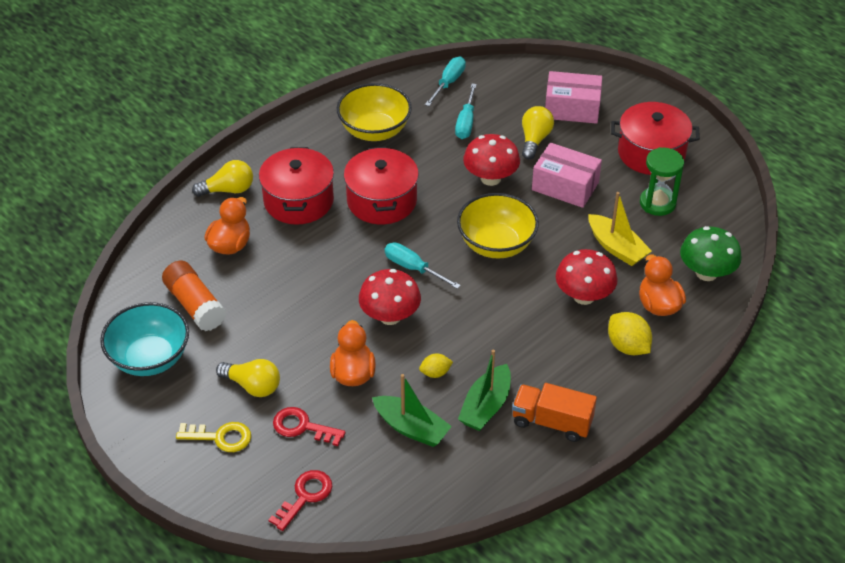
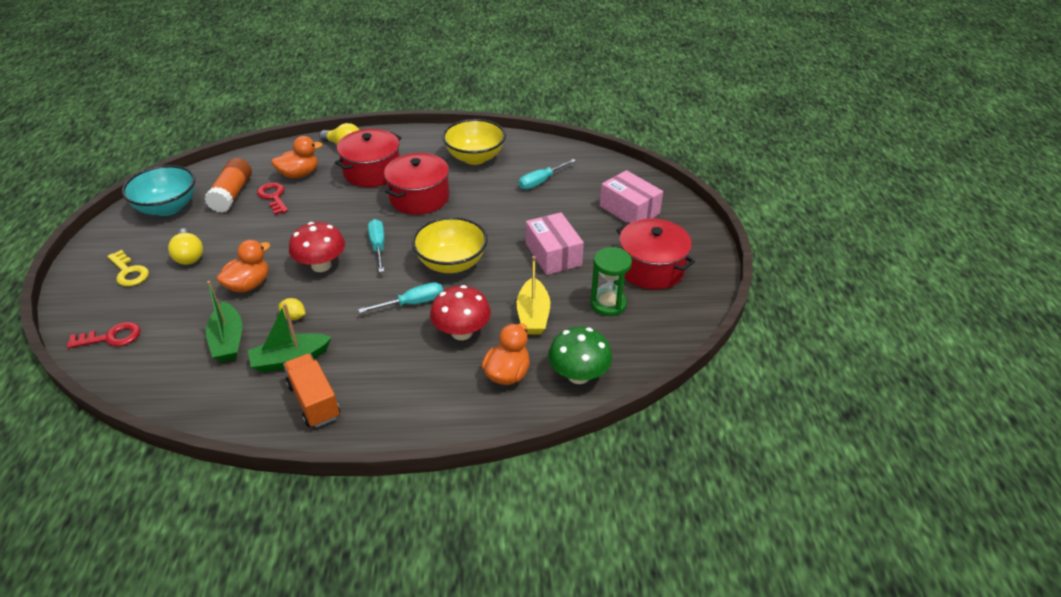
camera: 40 degrees right, 5 degrees down
(302, 427) = (175, 296): red key -> red key (273, 197)
(448, 83) = (563, 154): turquoise screwdriver -> turquoise screwdriver (412, 303)
(490, 178) = (508, 222): red mushroom -> none
(534, 140) = (573, 215): yellow light bulb -> none
(627, 346) = (442, 387): yellow lemon -> none

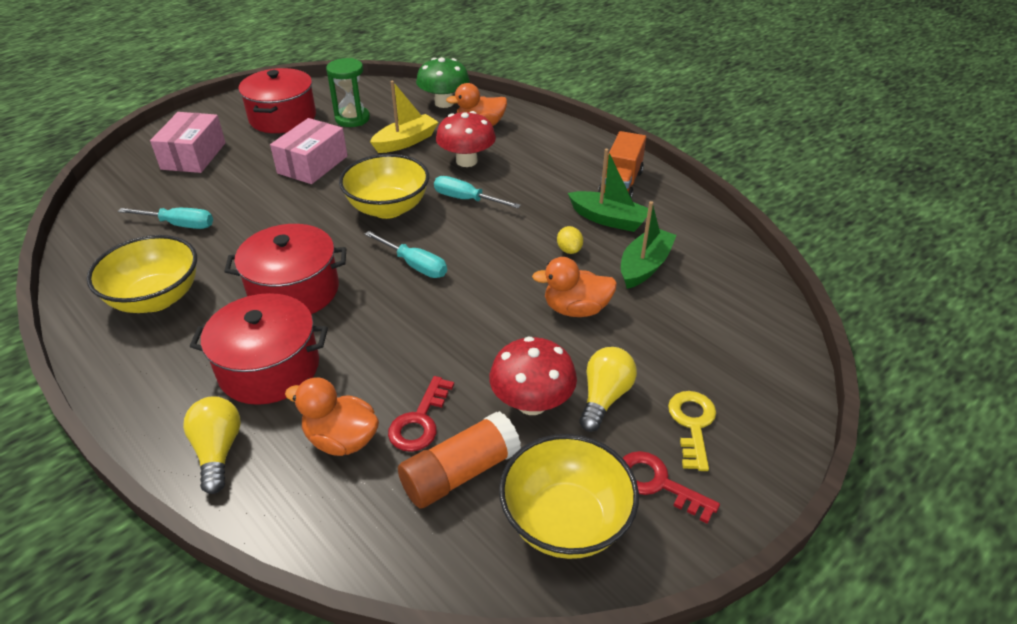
camera: 130 degrees left, 0 degrees up
(111, 337) = (756, 342): red key -> red key (657, 483)
(167, 208) = (565, 521): turquoise bowl -> yellow bowl
(321, 265) = (488, 282): red mushroom -> red mushroom (532, 403)
(378, 246) = (415, 265): turquoise screwdriver -> turquoise screwdriver turned 90 degrees counterclockwise

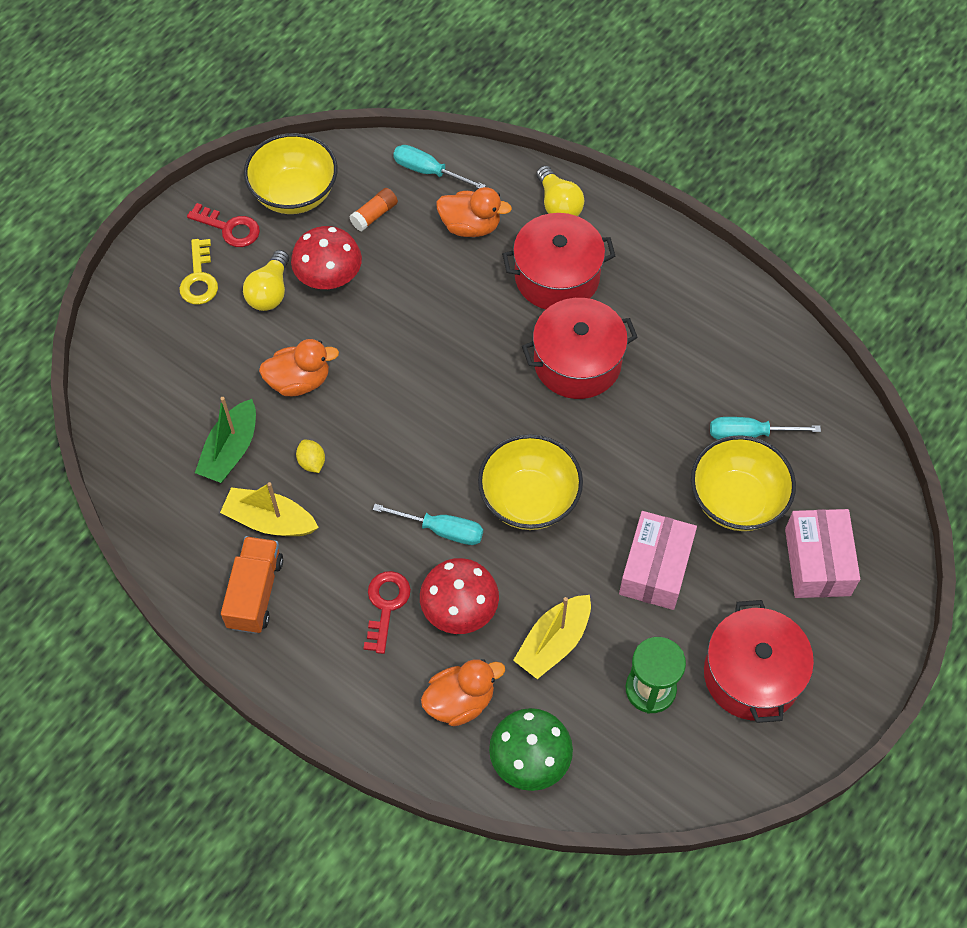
camera: 170 degrees right, 20 degrees up
(156, 298) = (703, 333): yellow bowl -> yellow bowl (736, 500)
(415, 265) = (470, 414): turquoise screwdriver -> turquoise screwdriver (428, 171)
(420, 421) = (415, 249): red key -> red key (386, 605)
(460, 473) = (374, 215): orange glue stick -> orange glue stick, size x0.57
(608, 219) = (270, 520): green boat -> yellow boat

